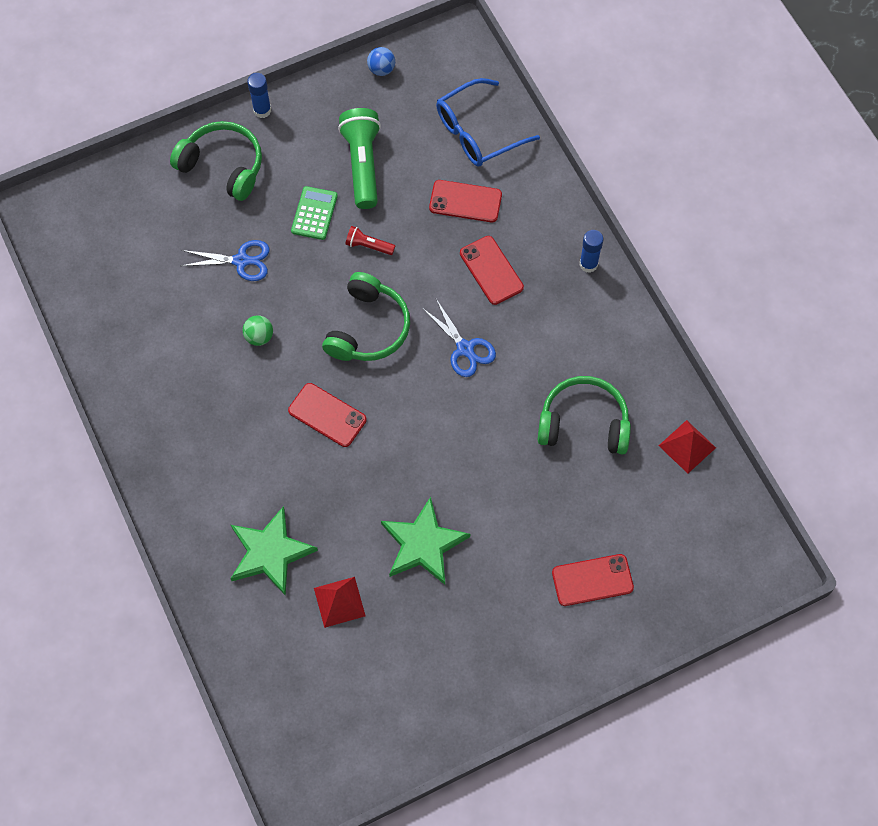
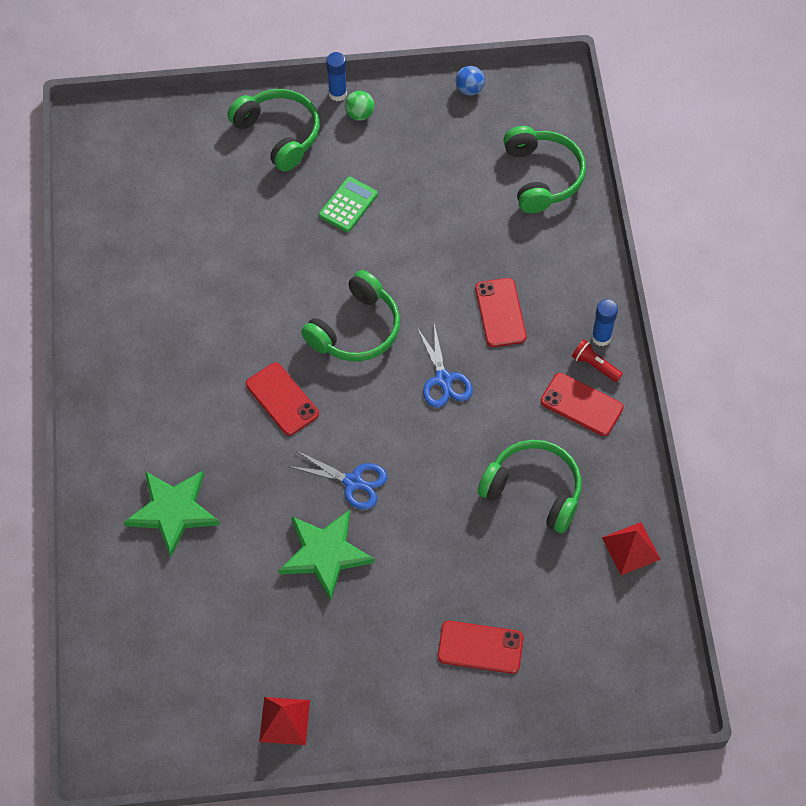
camera: 20 degrees right, 5 degrees down
(241, 261) = (259, 227): blue scissors -> blue scissors (353, 482)
(259, 337) = (247, 304): green ball -> green ball (359, 114)
(339, 602) = (220, 581): red pyramid -> red pyramid (284, 721)
(362, 164) = (414, 173): green flashlight -> none
(368, 246) = (388, 252): red flashlight -> red flashlight (595, 365)
(465, 201) = (501, 239): red phone -> red phone (581, 405)
(478, 132) = (541, 176): blue glasses -> green headphones

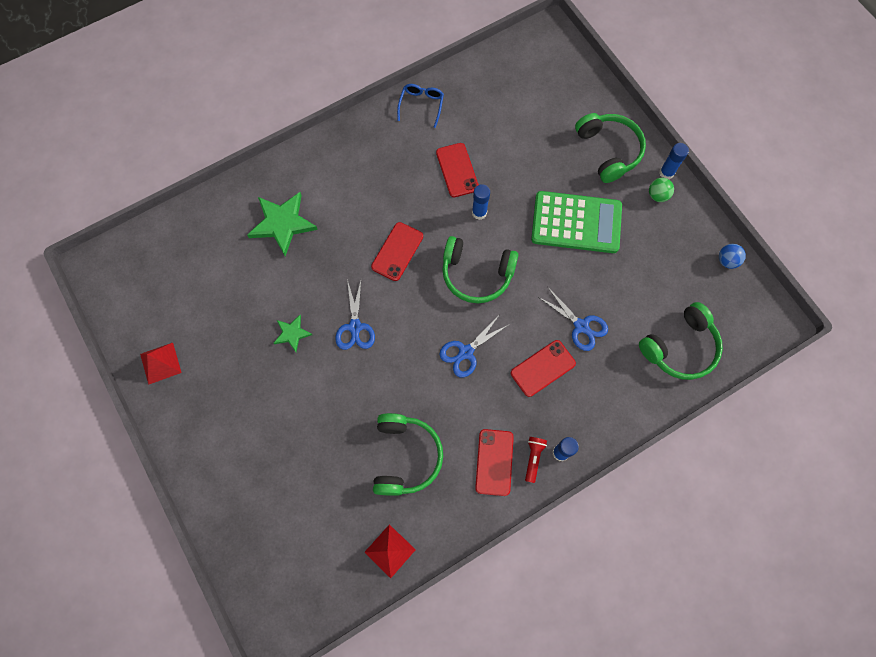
camera: 65 degrees right, 10 degrees up
(103, 295) = (421, 106): none -> blue glasses
(278, 134) = (608, 151): green headphones -> green headphones turned 45 degrees counterclockwise
(281, 294) = (479, 213): none -> blue glue stick
(325, 554) = (292, 333): green star -> green star, size x0.54
(348, 205) = (576, 223): green calculator -> green calculator, size x1.92
(471, 255) = (581, 326): none -> blue scissors
(480, 647) = (264, 471): red phone -> red phone (457, 170)

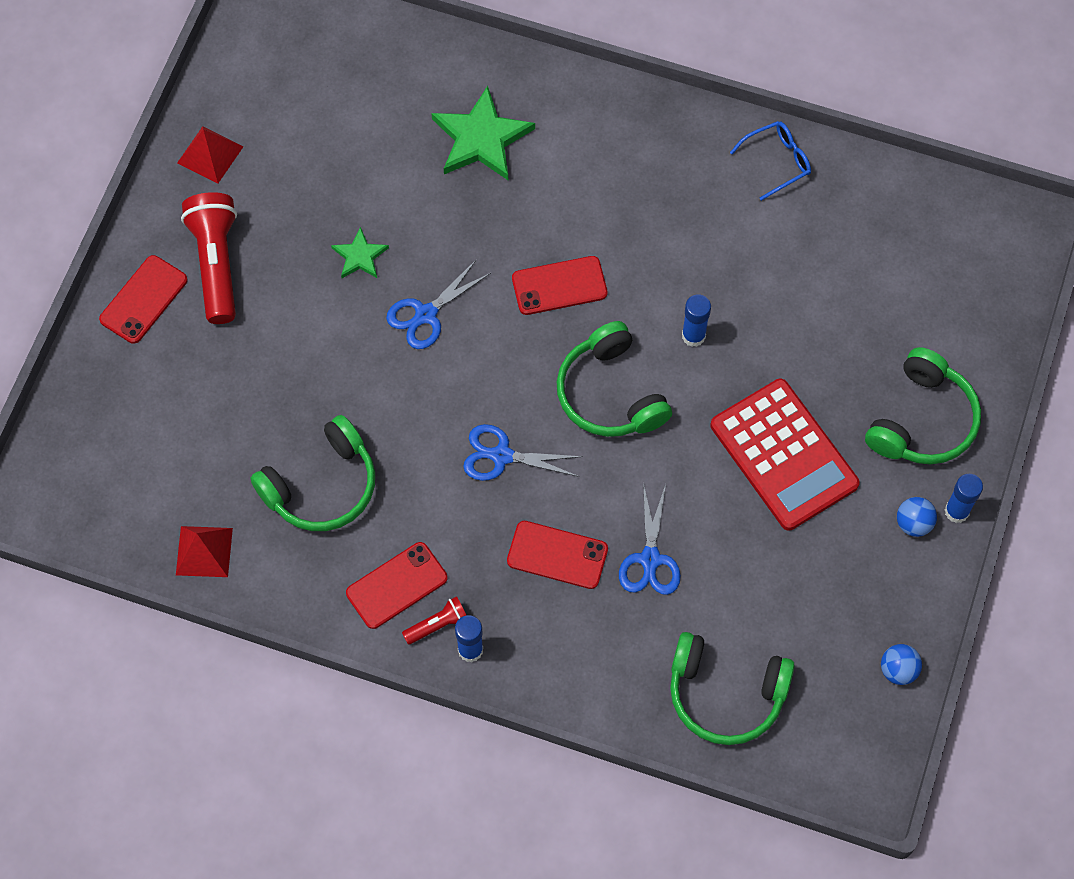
camera: 50 degrees right, 5 degrees down
(227, 410) = (216, 264): none -> red flashlight
(457, 170) = (727, 268): red phone -> red phone (143, 300)
(576, 223) = (784, 455): green calculator -> red calculator
(657, 195) = (913, 523): green ball -> blue ball

